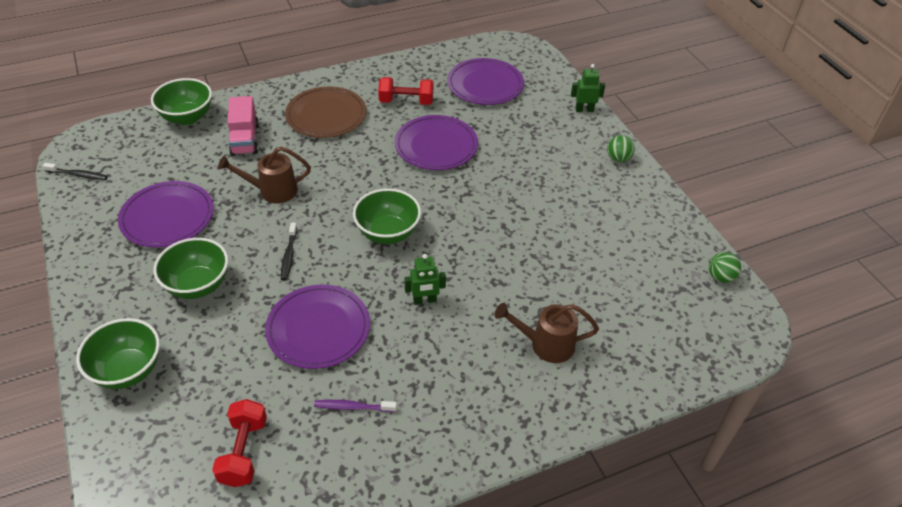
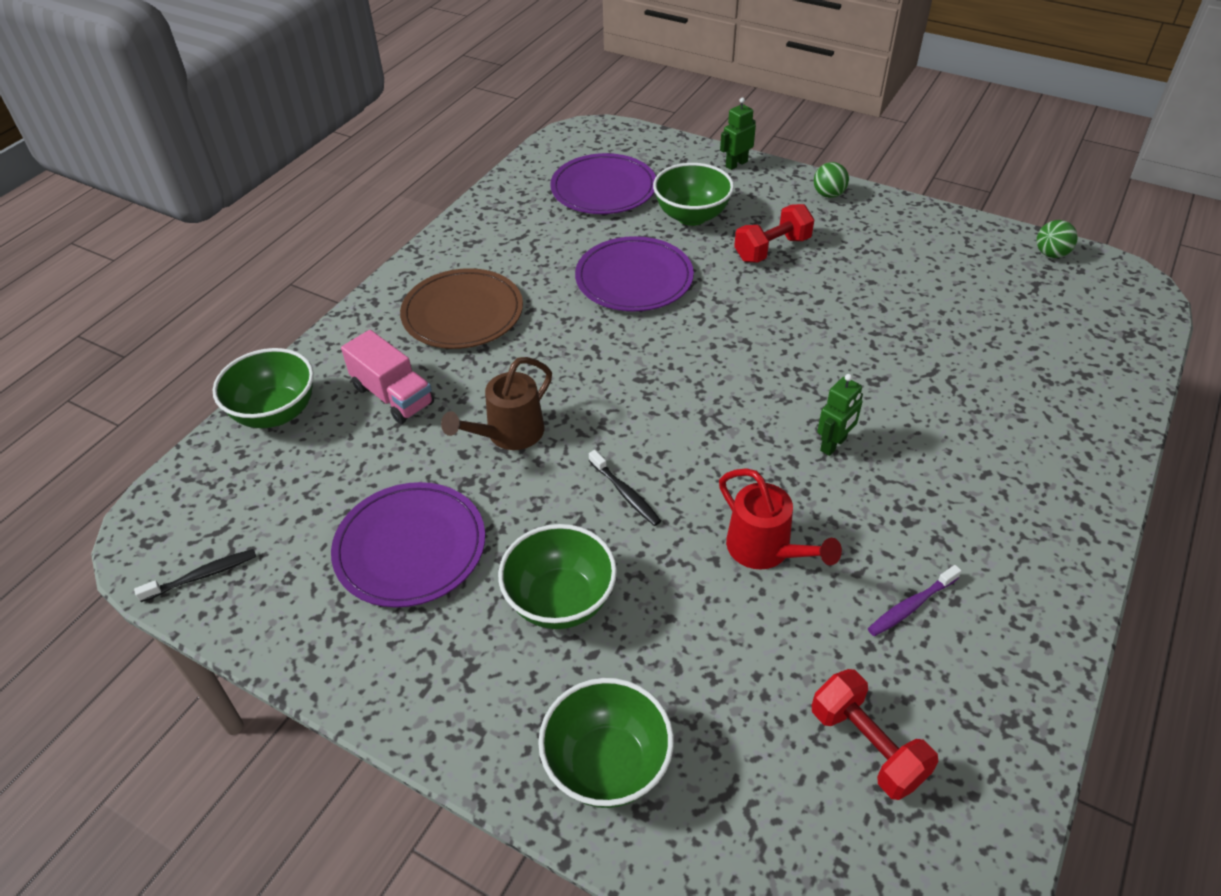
camera: 35 degrees left, 0 degrees up
(318, 329) = (766, 551): purple plate -> red watering can
(388, 233) = (704, 400): green bowl -> green bowl (691, 216)
(406, 101) = (539, 249): red dumbbell -> red dumbbell (772, 249)
(545, 344) = (997, 411): brown watering can -> none

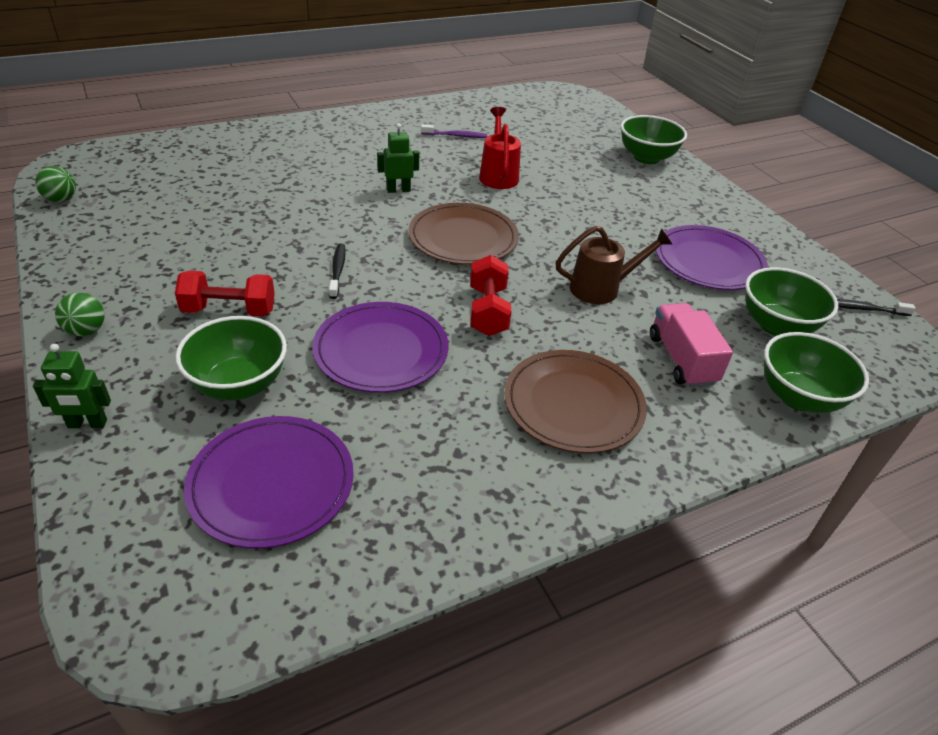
camera: 150 degrees left, 5 degrees down
(560, 601) = (629, 205): green bowl -> green bowl (776, 325)
(625, 493) = (549, 226): black toothbrush -> black toothbrush (337, 271)
(693, 418) = (463, 238): none -> brown plate
(867, 746) = (530, 121): red dumbbell -> red dumbbell (488, 311)

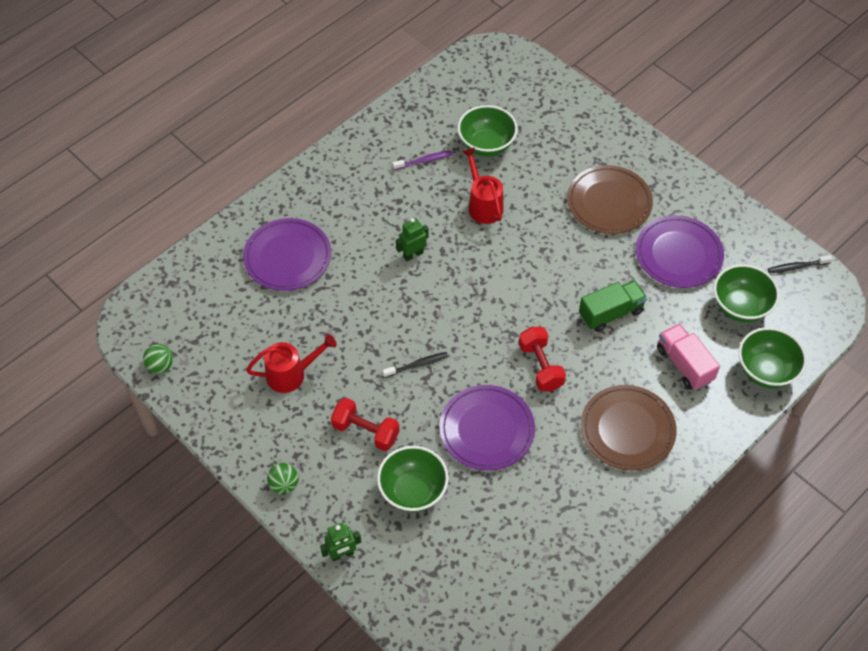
camera: 15 degrees left, 15 degrees up
(190, 241) = (292, 374): none -> red watering can
(229, 310) = (366, 431): red dumbbell -> red dumbbell turned 45 degrees clockwise
(271, 483) = (477, 553): purple plate -> purple plate (287, 257)
(337, 271) = (417, 365): black toothbrush -> black toothbrush turned 90 degrees clockwise
(463, 238) = (490, 295): brown plate -> brown plate (609, 202)
(602, 288) = (610, 313): brown watering can -> green truck
(646, 158) = (595, 133): green bowl -> green bowl (486, 145)

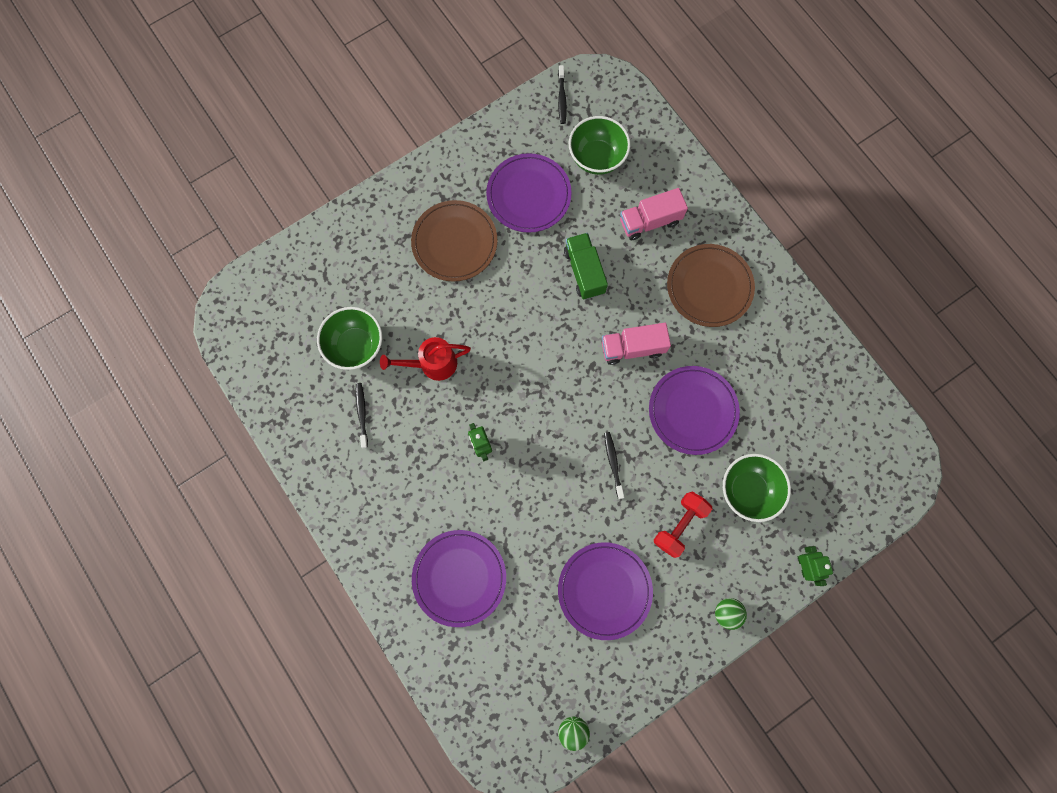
camera: 80 degrees left, 20 degrees up
(292, 374) = (604, 590): red watering can -> purple plate
(424, 161) = (362, 414): purple toothbrush -> black toothbrush
(540, 366) = (632, 348): red dumbbell -> pink truck
(765, 371) = (667, 156): green bowl -> none

